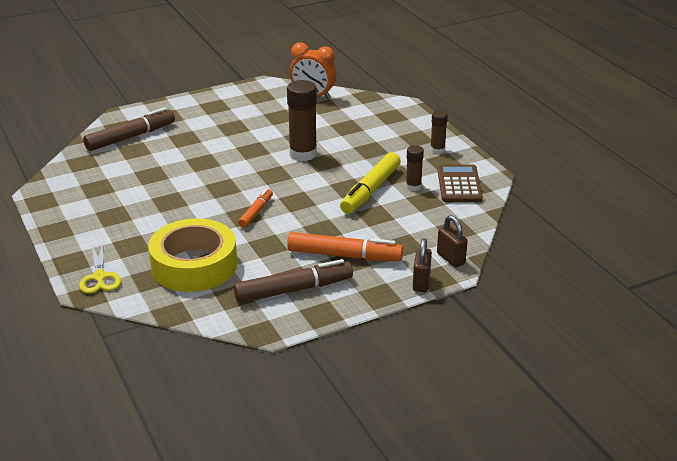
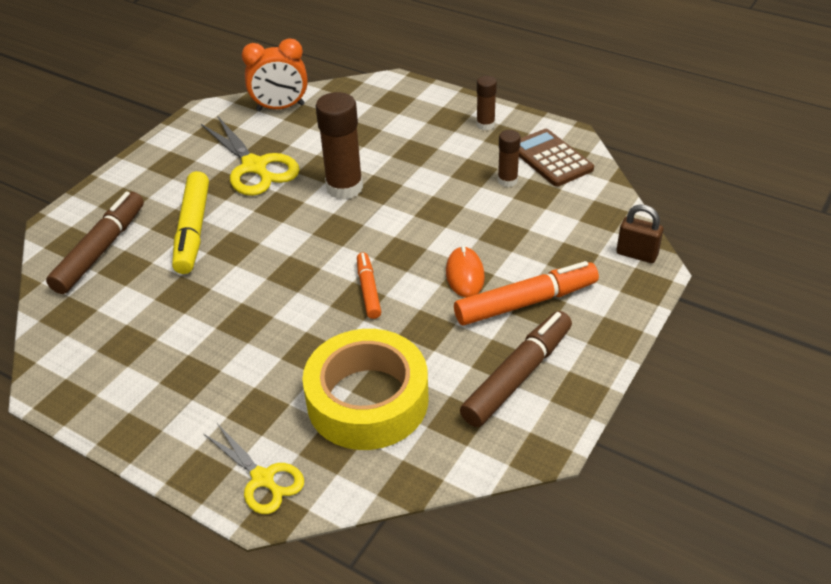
camera: 30 degrees left, 10 degrees up
(261, 124) = (254, 166): none -> yellow scissors
(323, 227) = (465, 274): none -> orange mouse
(370, 190) = (467, 204): yellow marker -> yellow marker (193, 230)
(421, 283) = (639, 299): brown padlock -> none

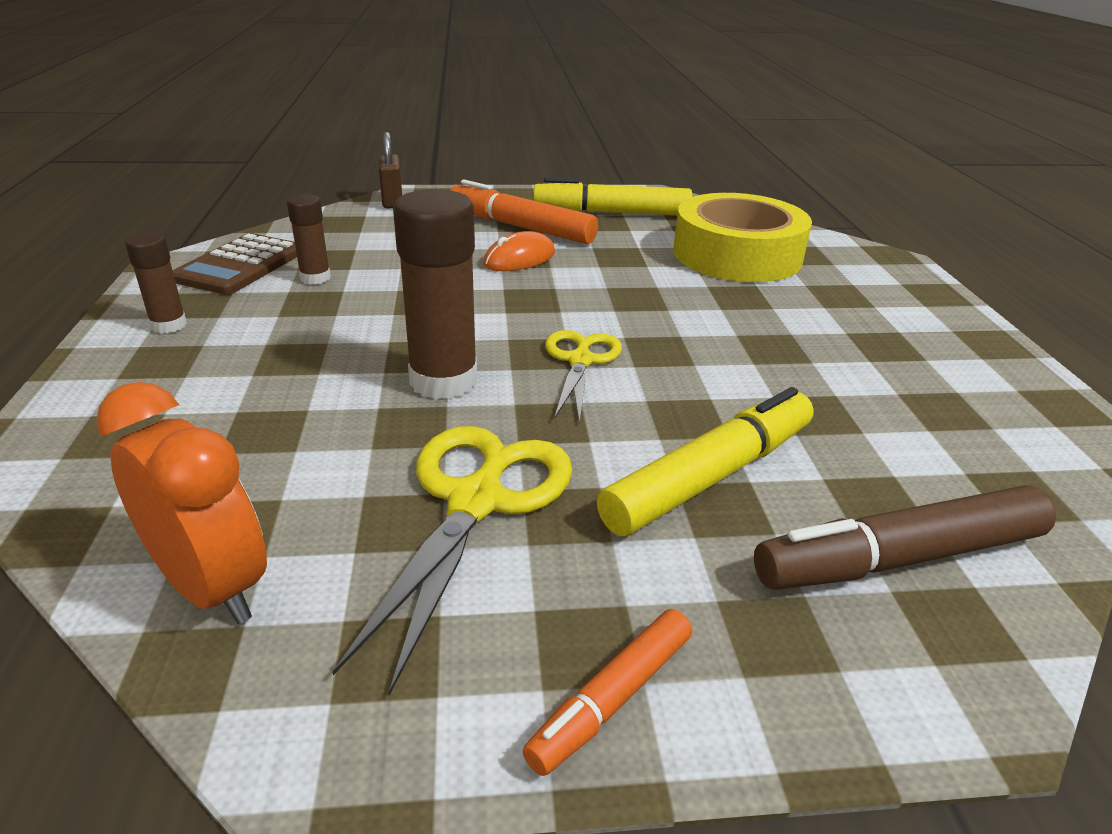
camera: 130 degrees left, 10 degrees down
(262, 479) = (880, 268): yellow scissors -> yellow scissors (580, 361)
(368, 290) = (614, 296): orange marker -> orange marker (612, 699)
(517, 376) = (611, 213): brown marker -> yellow marker

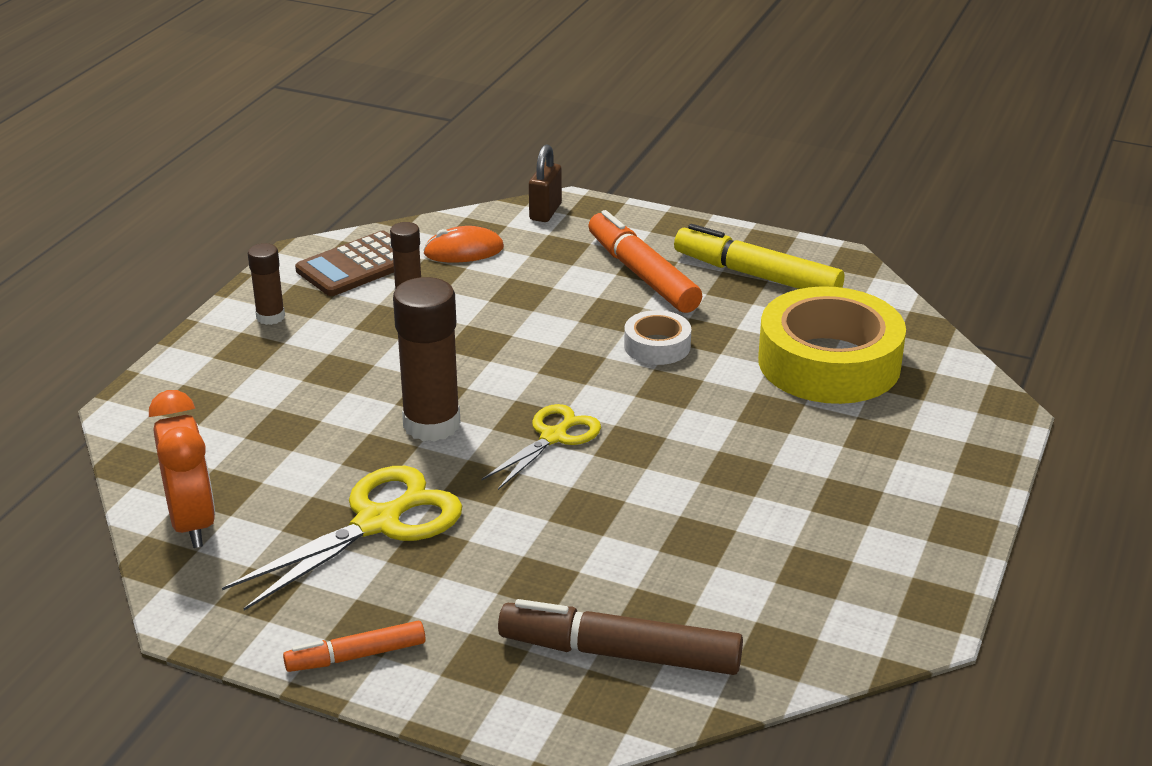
camera: 30 degrees right, 0 degrees up
(519, 259) = (604, 315): orange mouse -> orange mouse (463, 251)
(590, 271) = (657, 346): none -> white tape
(710, 476) = (553, 558): yellow marker -> none

